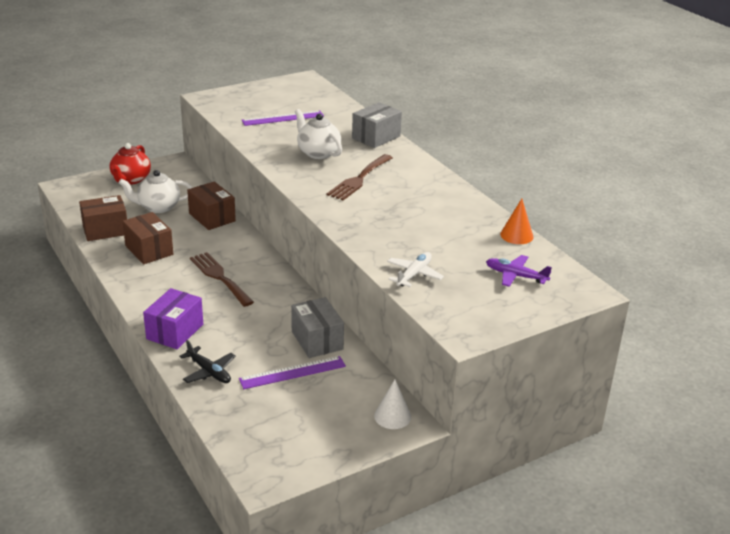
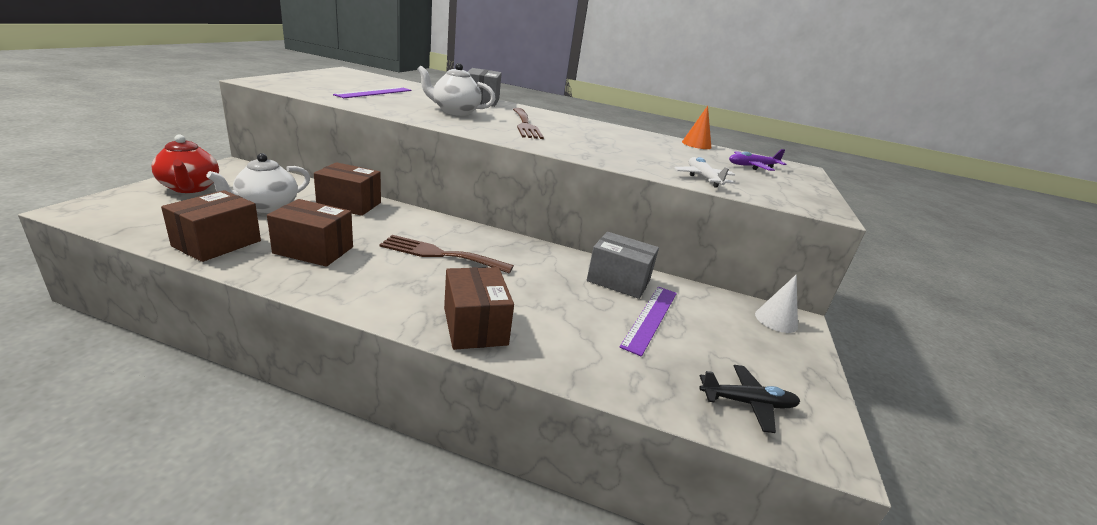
camera: 45 degrees left, 5 degrees down
(175, 331) = (475, 326): purple box -> brown box
(209, 372) = (580, 354): black plane -> black plane (747, 403)

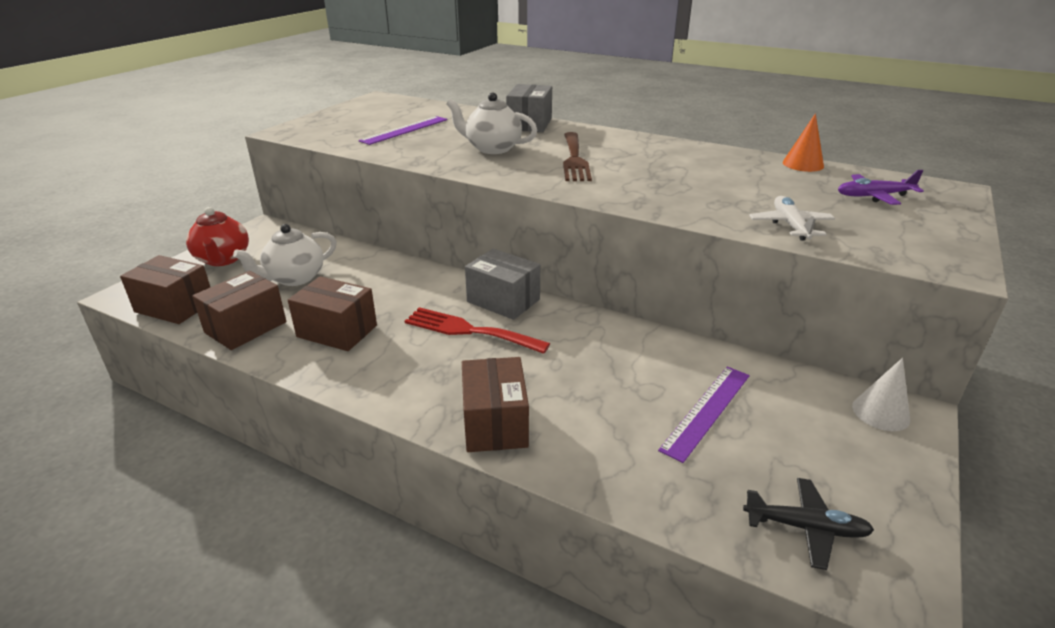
camera: 15 degrees right, 5 degrees up
(349, 204) = (378, 268): brown box -> brown box (175, 306)
(440, 254) = (469, 330): brown fork -> red fork
(618, 280) = (677, 359): grey box -> grey box (503, 300)

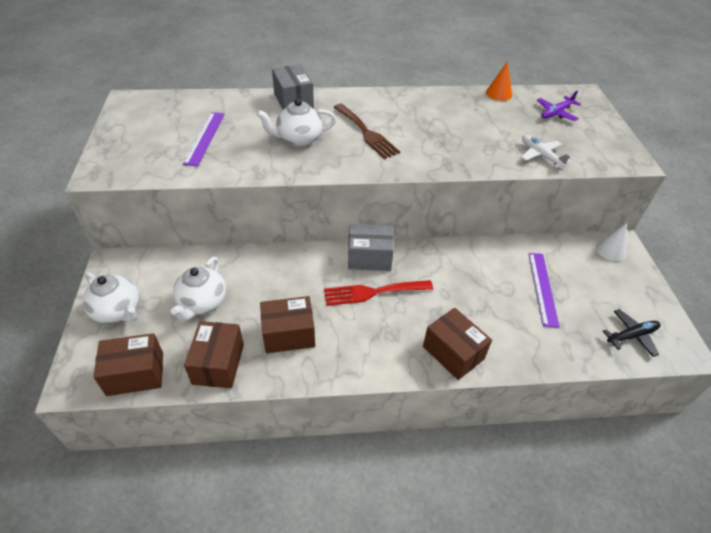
camera: 35 degrees left, 15 degrees up
(223, 259) = (118, 311): red teapot -> white teapot

